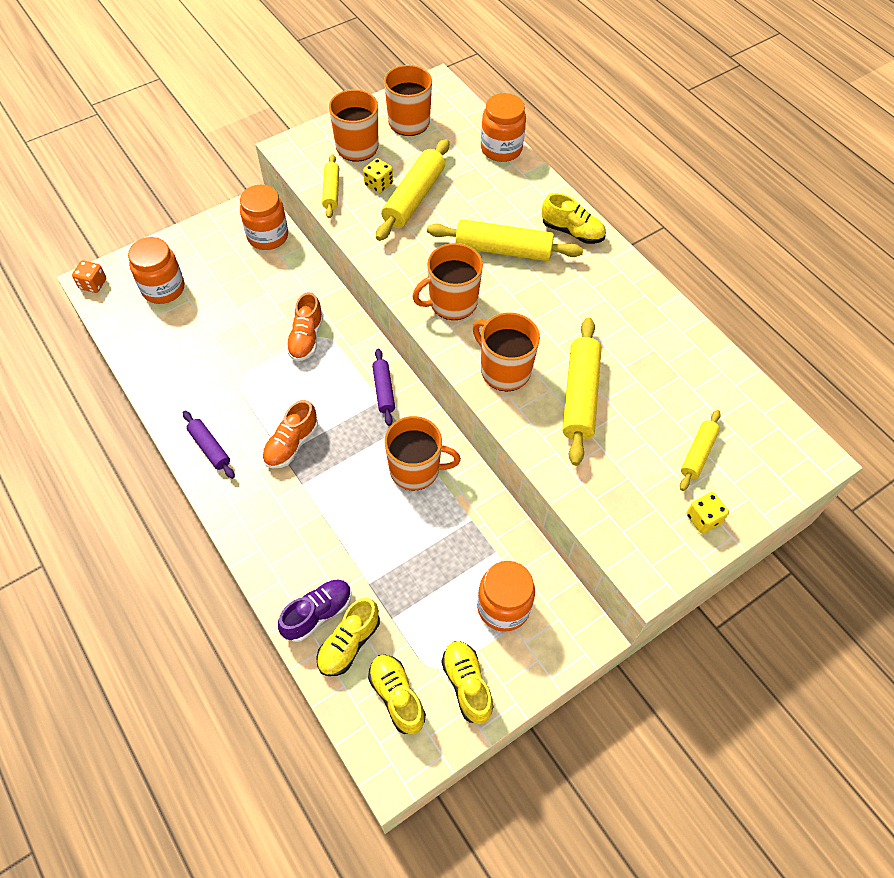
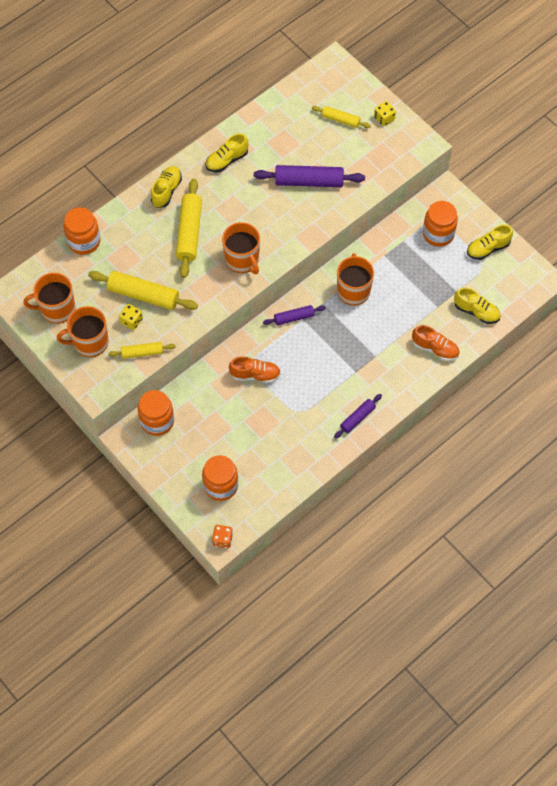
camera: 95 degrees left, 5 degrees up
(291, 444) = (346, 368): orange shoe -> orange shoe (435, 348)
(317, 613) = (461, 331): purple shoe -> none
(397, 696) = (502, 282): yellow shoe -> yellow shoe (227, 160)
(504, 370) = (295, 224): orange mug -> none
(580, 396) = (309, 181): yellow rolling pin -> purple rolling pin

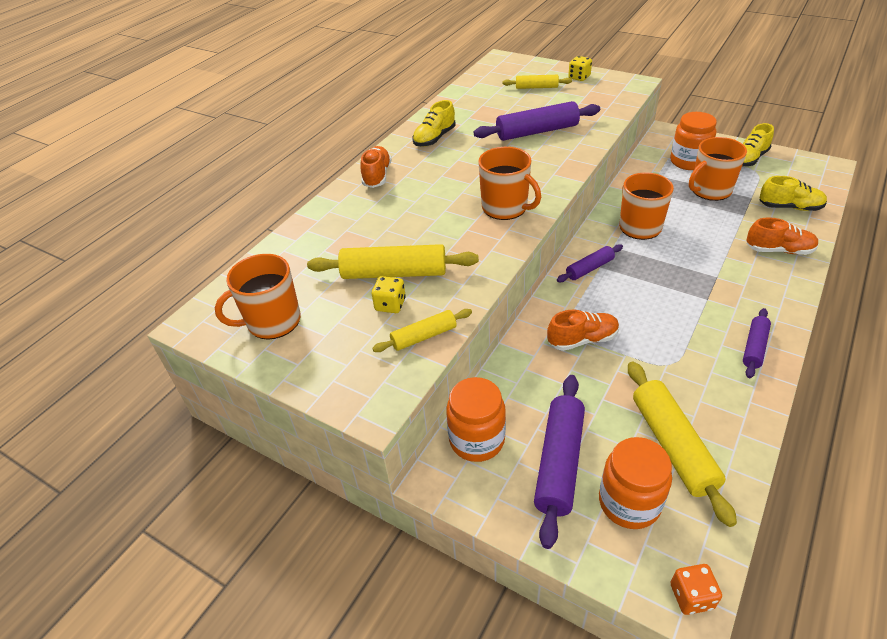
camera: 15 degrees left, 20 degrees down
(84, 241) = (289, 243): orange jar -> none
(90, 342) = (337, 347): orange mug -> orange mug (710, 190)
(166, 191) = (377, 176): yellow shoe -> orange shoe
(189, 232) = (424, 201): yellow rolling pin -> yellow rolling pin (672, 445)
(196, 451) = (559, 462): none -> purple rolling pin

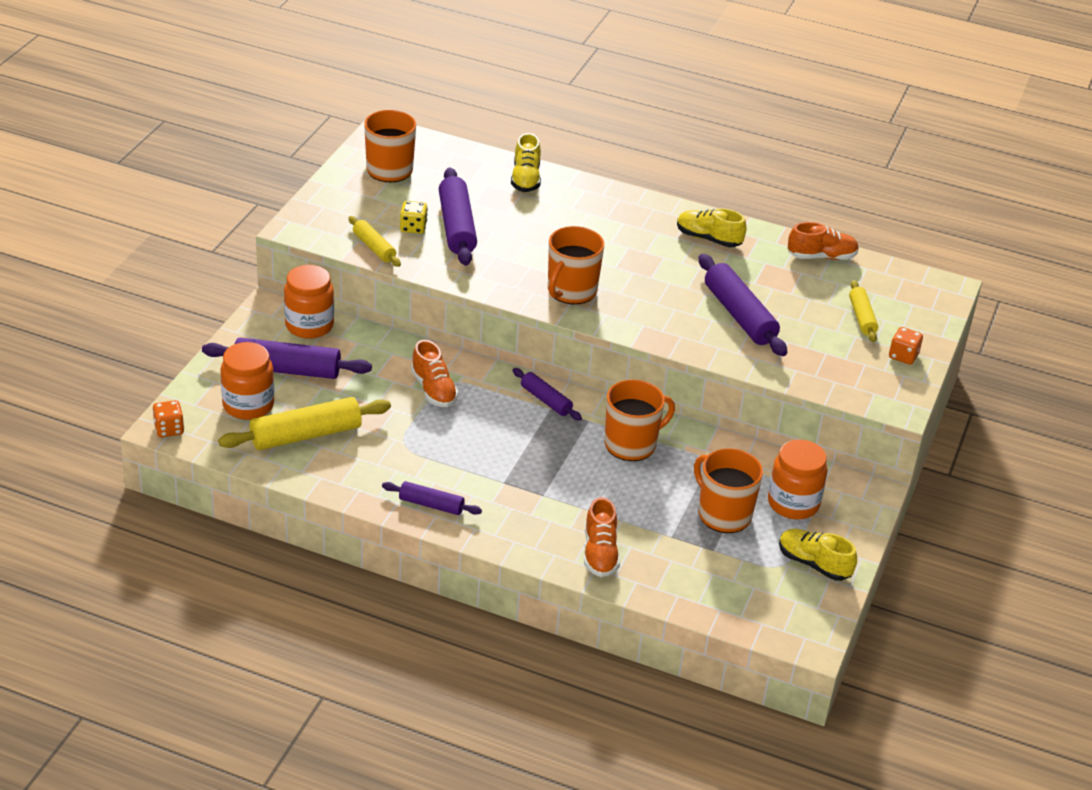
camera: 75 degrees right, 5 degrees down
(377, 176) = (620, 204): orange shoe -> orange shoe (821, 257)
(394, 273) = (457, 227): yellow rolling pin -> purple rolling pin
(579, 77) = (903, 356): yellow dice -> orange dice
(789, 207) = (696, 581): yellow shoe -> yellow shoe (525, 179)

